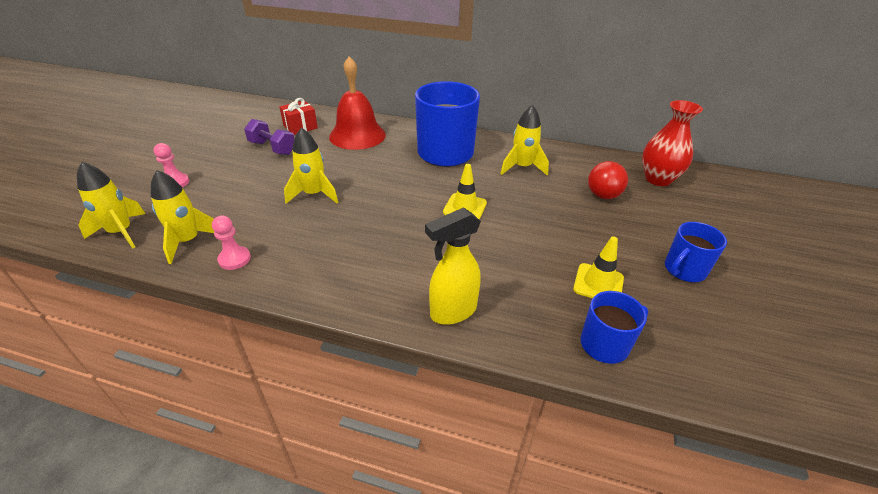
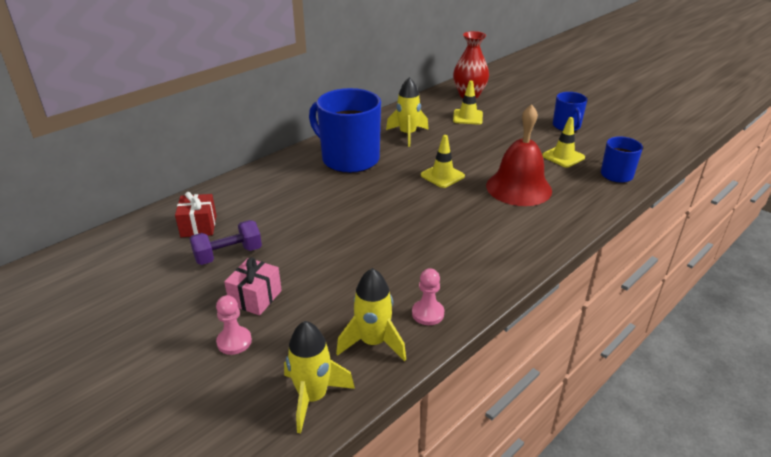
camera: 60 degrees left, 5 degrees down
(226, 174) = (255, 298): none -> pink gift
(314, 194) = (354, 245): yellow rocket -> none
(357, 135) = (263, 195): red bell -> red bell (518, 188)
(452, 312) = (561, 217): yellow spray bottle -> none
(605, 191) = (467, 117): red light bulb -> yellow traffic cone

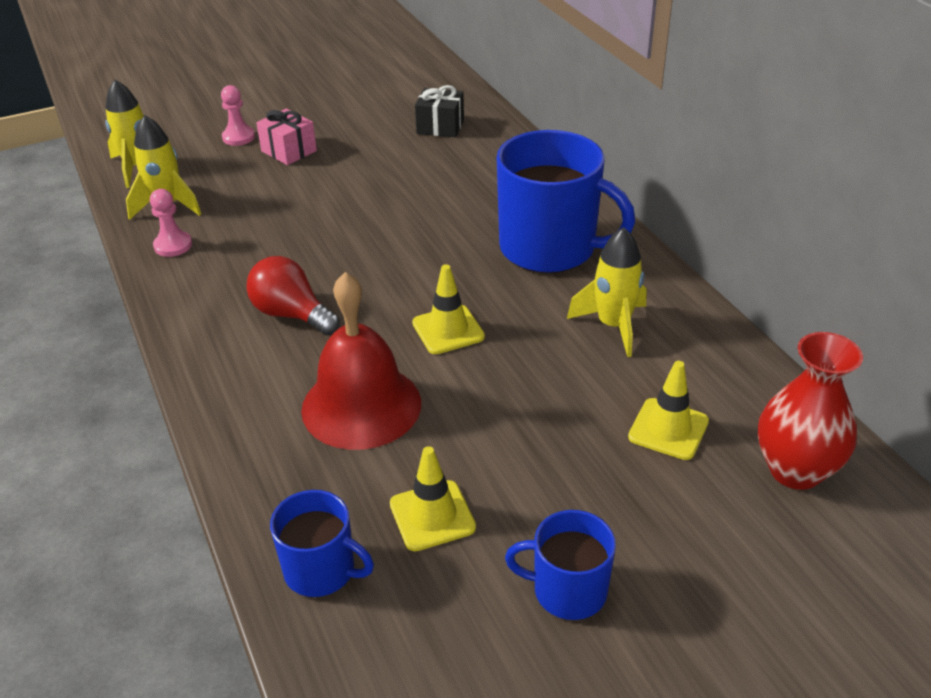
camera: 110 degrees right, 5 degrees up
(198, 226) = (440, 127): red gift -> black gift
(228, 254) = (372, 141): purple dumbbell -> none
(349, 159) = (550, 248): blue mug -> blue mug turned 60 degrees clockwise
(467, 230) = (292, 314): none -> red light bulb

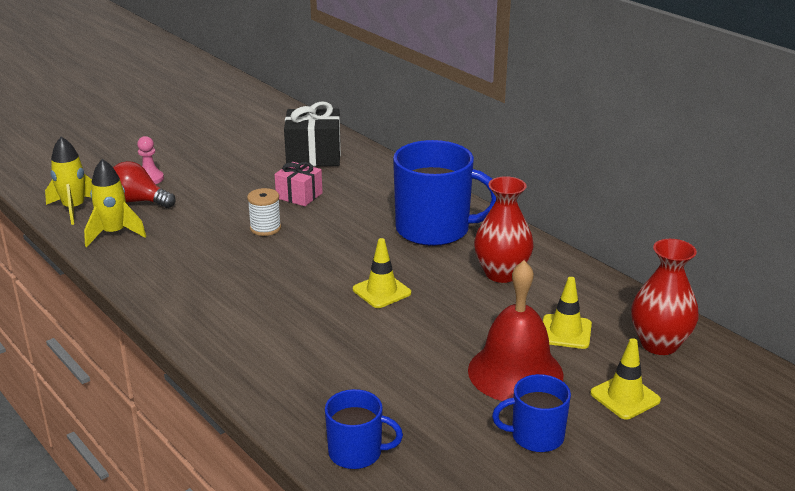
camera: 15 degrees left, 10 degrees down
(173, 245) = (134, 261): pink pawn -> none
(289, 151) = (198, 184): pink gift -> pink gift (299, 196)
(292, 314) = (255, 296): red light bulb -> red light bulb (139, 201)
(342, 220) = (265, 228): none -> white spool
(361, 406) = (338, 348): red bell -> red bell (515, 372)
(432, 516) = (422, 408): yellow traffic cone -> yellow traffic cone (625, 397)
(440, 127) = (313, 156): black gift -> black gift, size x1.61
(613, 326) = (501, 274): yellow rocket -> red vase

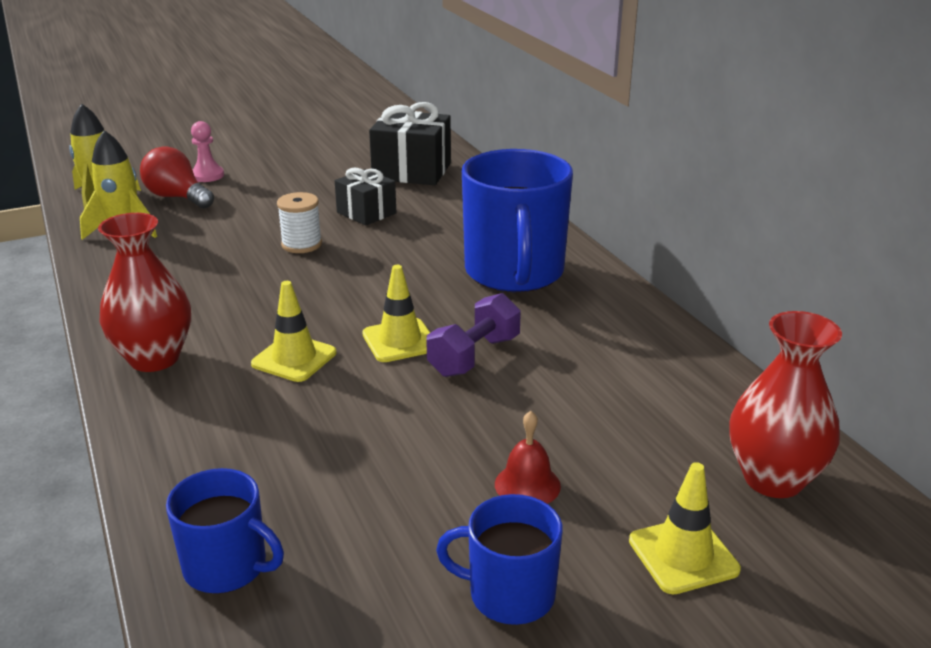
camera: 15 degrees right, 0 degrees up
(299, 196) = (366, 213): pink gift -> black gift
(434, 229) = (514, 272): blue mug -> blue mug turned 60 degrees clockwise
(438, 294) = (474, 356): none -> purple dumbbell
(501, 274) = (577, 341): red vase -> red vase (154, 358)
(515, 372) = (527, 485): red bell -> red bell, size x0.45
(565, 332) = (632, 436): yellow traffic cone -> yellow traffic cone (294, 358)

